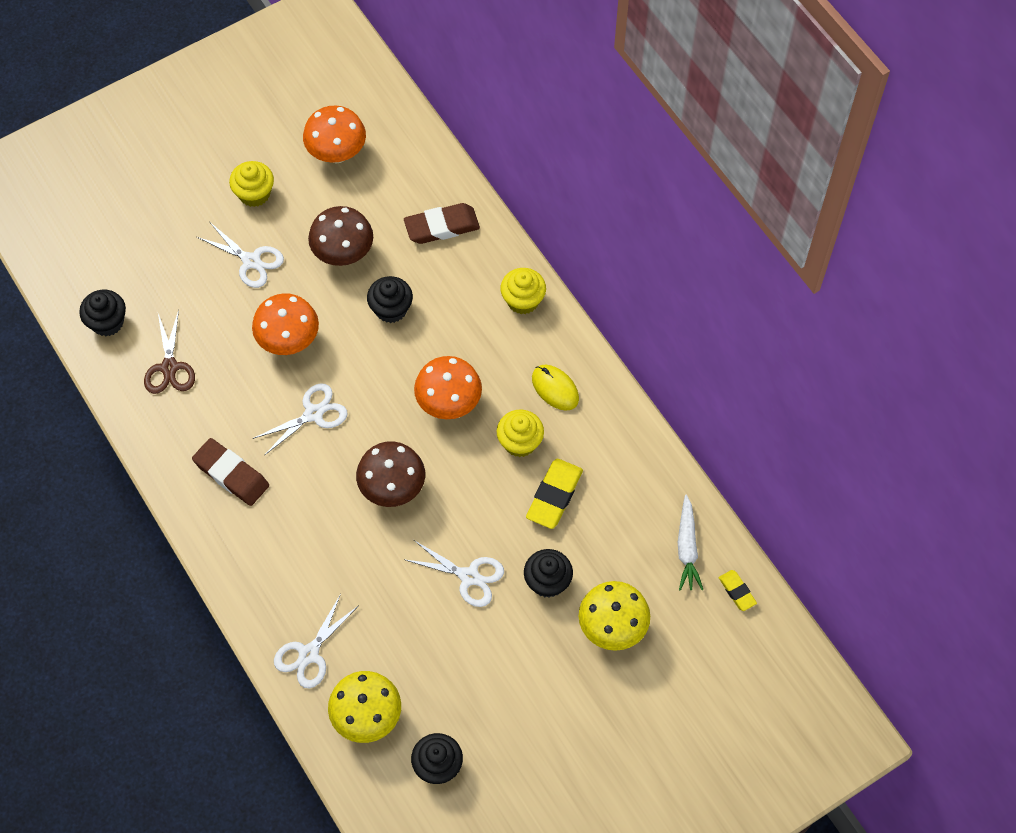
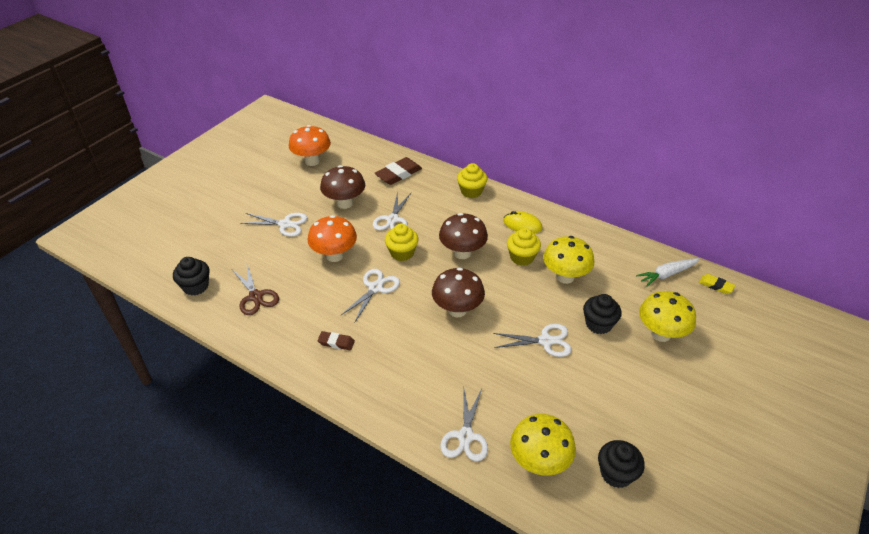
camera: 25 degrees left, 20 degrees down
(231, 474) = (336, 342): brown eraser -> brown eraser, size x0.56
(254, 194) = (269, 193): yellow cupcake -> yellow cupcake (402, 253)
(391, 309) = (393, 219): black cupcake -> white scissors
(449, 403) = (462, 253): orange mushroom -> brown mushroom
(554, 496) = (565, 277): yellow eraser -> yellow mushroom
(687, 548) = (667, 274): white carrot -> white carrot turned 90 degrees clockwise

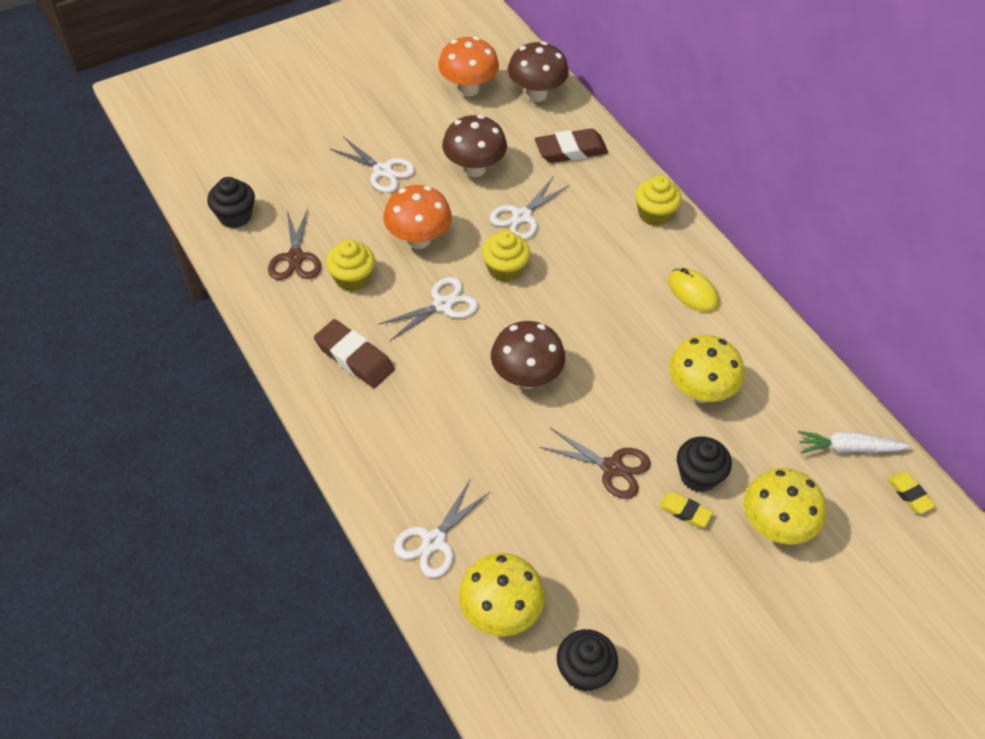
camera: 25 degrees right, 10 degrees up
(336, 342) = (354, 357): brown eraser -> brown eraser, size x1.78
(462, 253) = (583, 301): brown mushroom -> brown mushroom (536, 94)
(522, 257) = (659, 339): yellow cupcake -> yellow cupcake (352, 278)
(545, 341) = (612, 467): white scissors -> brown scissors
(605, 348) = (685, 512): none -> yellow eraser

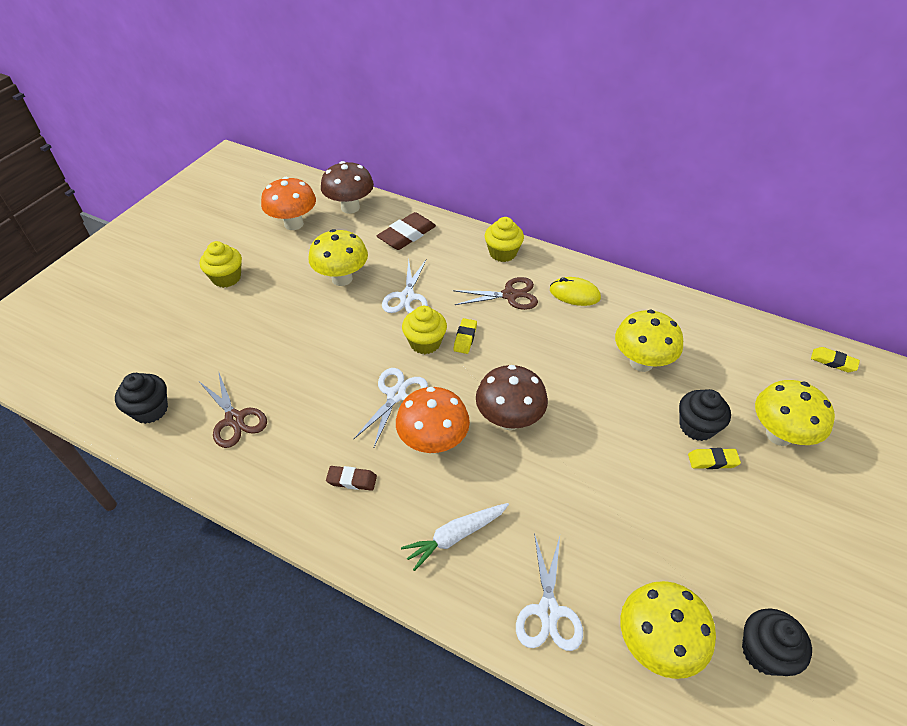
camera: 30 degrees left, 5 degrees down
(352, 278) = (301, 412): yellow cupcake -> yellow cupcake (226, 278)
(354, 357) = (352, 480): brown eraser -> brown eraser, size x0.56
(382, 171) = (266, 312): white scissors -> none
(418, 239) = (336, 352): orange mushroom -> orange mushroom (433, 442)
(474, 168) = (342, 278): brown mushroom -> yellow mushroom
(546, 283) = (465, 338): none -> yellow eraser
(612, 467) = (632, 456): brown scissors -> brown scissors (510, 295)
(848, 448) = (769, 350): white carrot -> white carrot (455, 536)

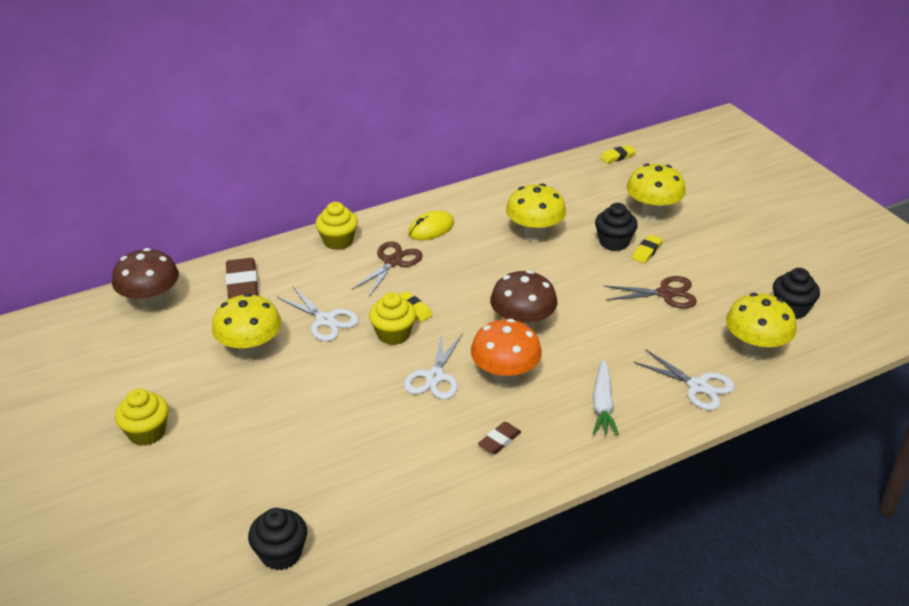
camera: 55 degrees left, 10 degrees down
(234, 419) = (357, 493): brown scissors -> brown scissors (665, 293)
(293, 224) = (123, 352): orange mushroom -> none
(396, 395) = (435, 377): white scissors -> white scissors turned 135 degrees counterclockwise

